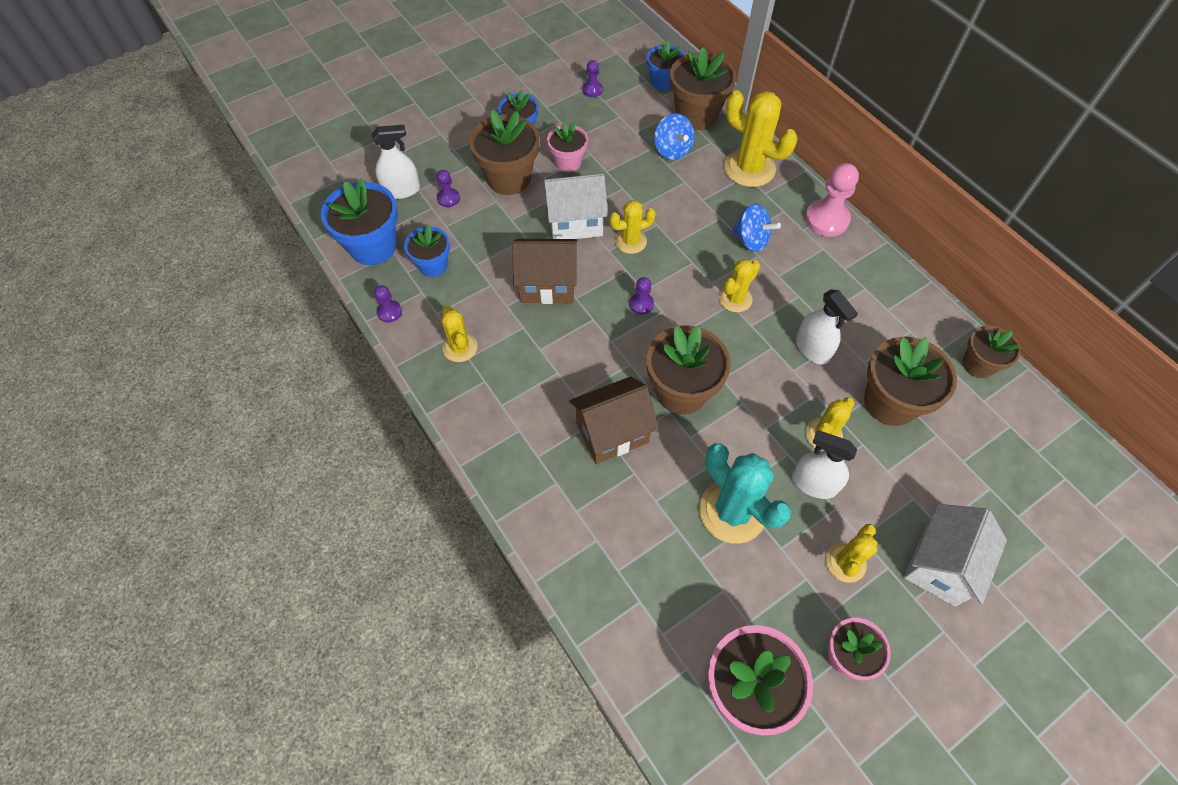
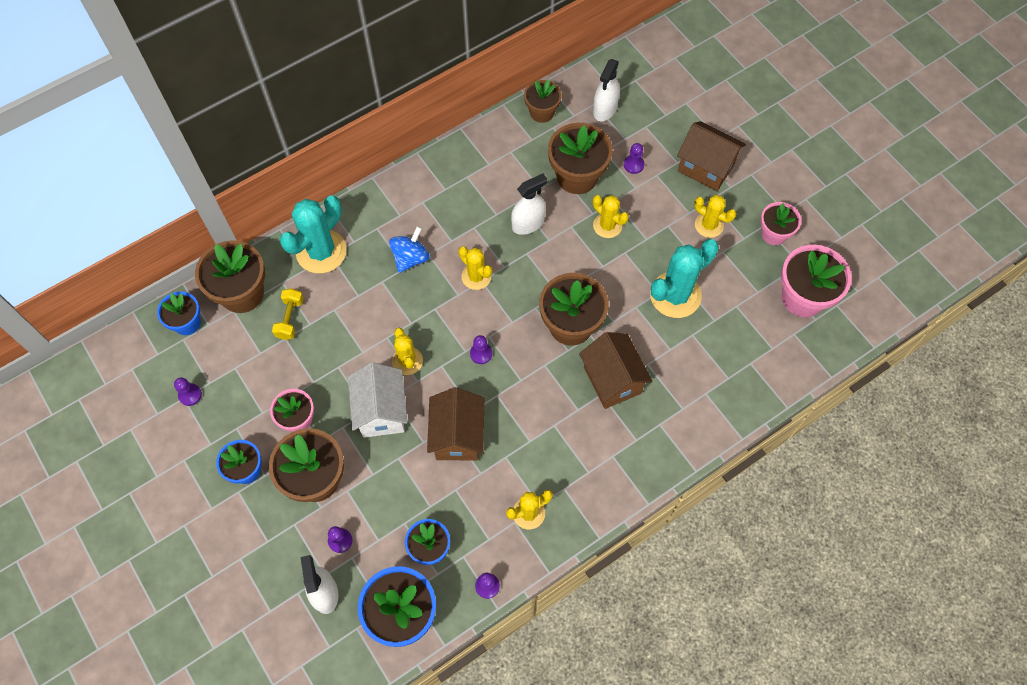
camera: 90 degrees left, 5 degrees up
(672, 150) = (290, 318): blue spinning top -> yellow dumbbell
(749, 168) = (321, 251): yellow cactus -> turquoise cactus
(814, 483) = (649, 237): white spray bottle -> white spray bottle (605, 109)
(826, 219) = (389, 195): pink pawn -> none
(923, 470) = (633, 165): none -> purple pawn
(940, 565) = (705, 168): white house -> brown house

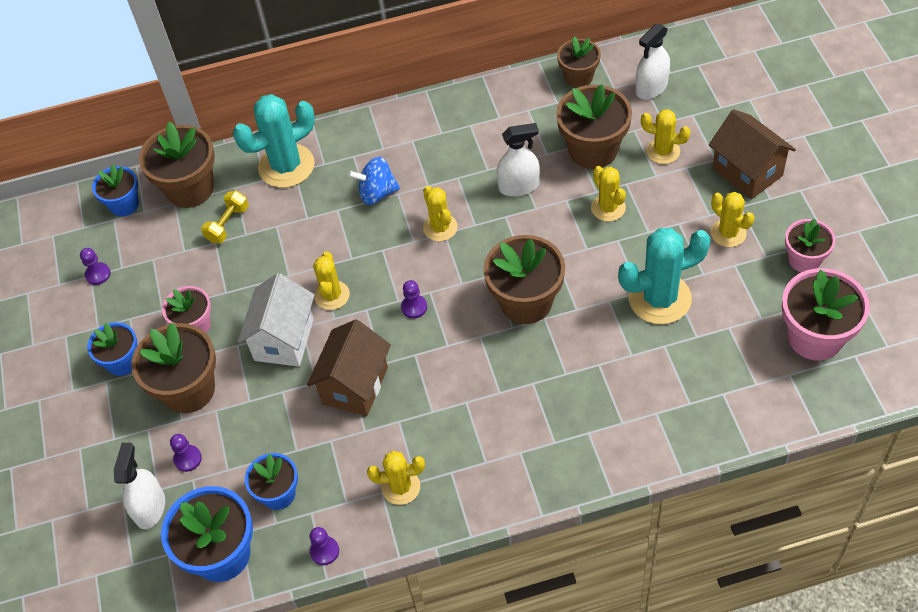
camera: 25 degrees right, 10 degrees down
(410, 258) = (377, 193): blue spinning top -> blue spinning top turned 150 degrees counterclockwise
(612, 380) = (551, 371): brown house -> none
(633, 165) = (663, 151): purple pawn -> yellow cactus

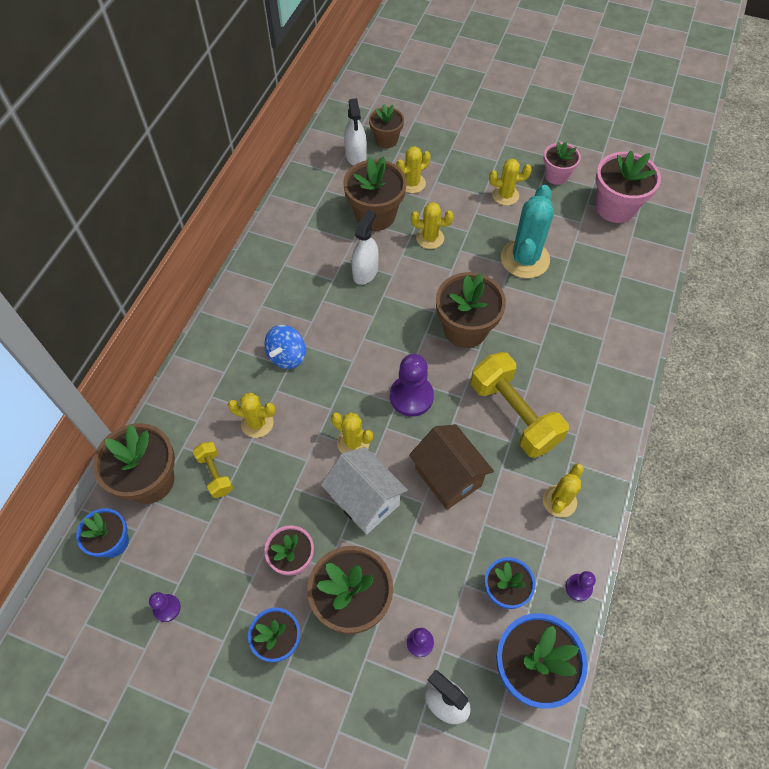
camera: 60 degrees left, 5 degrees up
(286, 166) = (200, 398): turquoise cactus -> none
(414, 307) = (411, 396): purple pawn -> purple pawn, size x1.90
(440, 228) = (356, 337): yellow cactus -> yellow cactus (257, 423)
(464, 397) = (514, 414): none -> yellow dumbbell
(578, 77) = (307, 183): brown flower pot -> brown flower pot (386, 140)
(747, 172) = (468, 157): brown house -> none

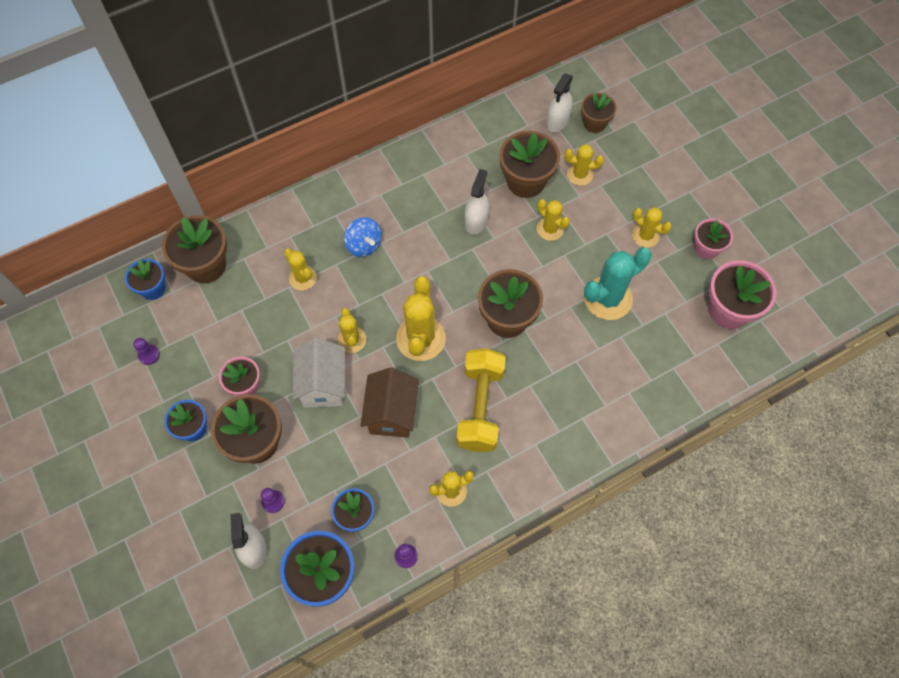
camera: 40 degrees right, 5 degrees up
(215, 474) = (247, 292): yellow dumbbell -> none
(287, 356) = (364, 245): blue spinning top -> blue spinning top turned 105 degrees counterclockwise
(365, 272) = (476, 221): white spray bottle -> white spray bottle turned 45 degrees counterclockwise
(411, 396) = (421, 338): purple pawn -> yellow cactus

